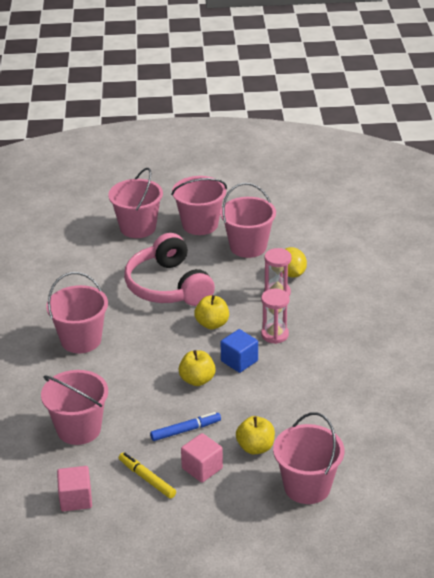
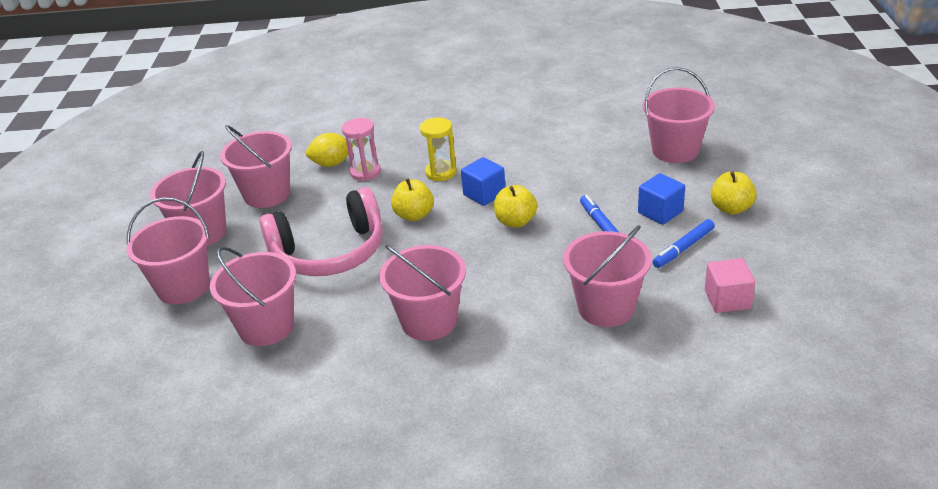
camera: 85 degrees left, 0 degrees up
(89, 269) = (266, 327): none -> pink bucket
(147, 479) = (683, 248): yellow marker -> blue marker
(202, 468) = (660, 212): pink cube -> blue cube
(255, 447) = (624, 180): yellow apple -> yellow apple (731, 208)
(274, 334) = (441, 172): pink hourglass -> yellow hourglass

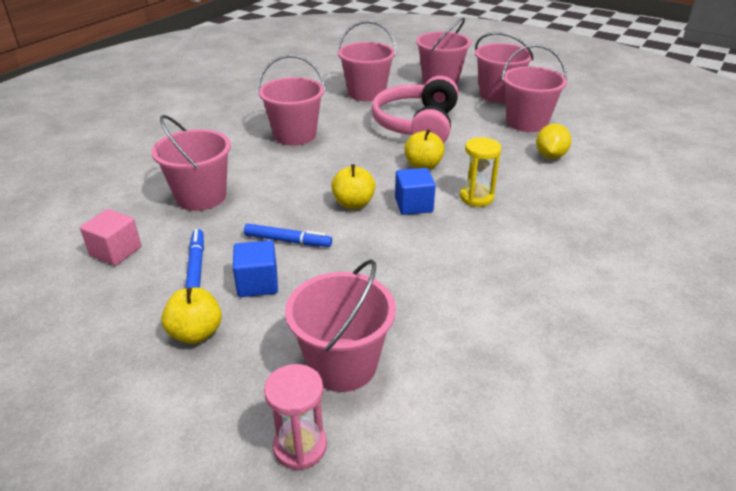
camera: 120 degrees right, 0 degrees up
(365, 172) = (517, 165): pink hourglass -> pink hourglass (300, 446)

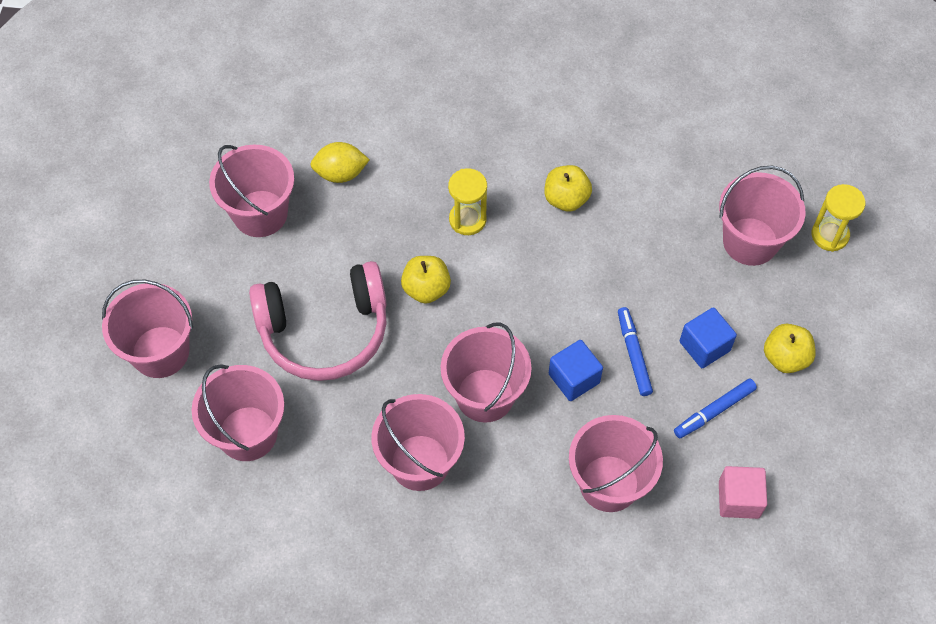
camera: 115 degrees left, 25 degrees up
(300, 446) = (829, 235): pink hourglass -> yellow hourglass
(353, 203) = (539, 325): yellow apple -> yellow apple (566, 199)
(413, 205) = (512, 270): blue cube -> blue cube (574, 378)
(498, 95) = (182, 265): pink bucket -> pink bucket (485, 395)

